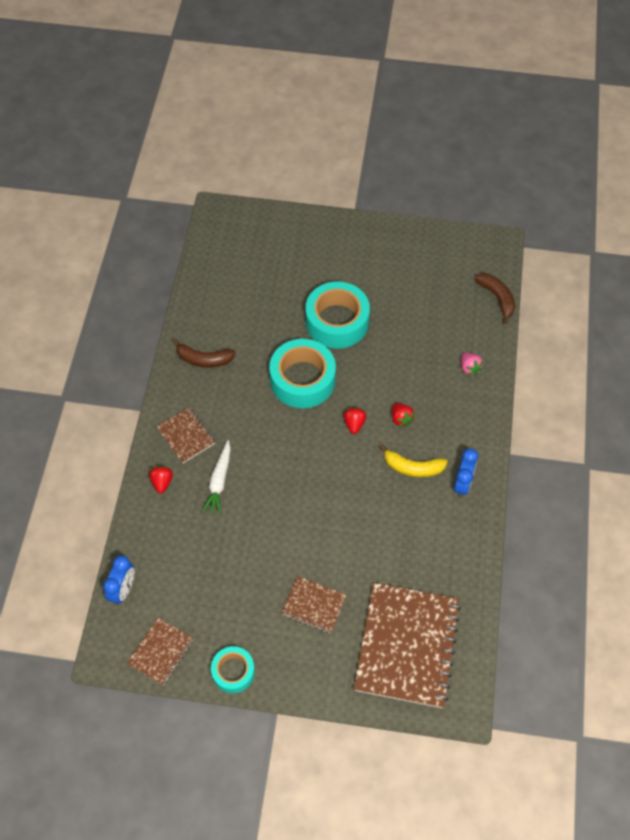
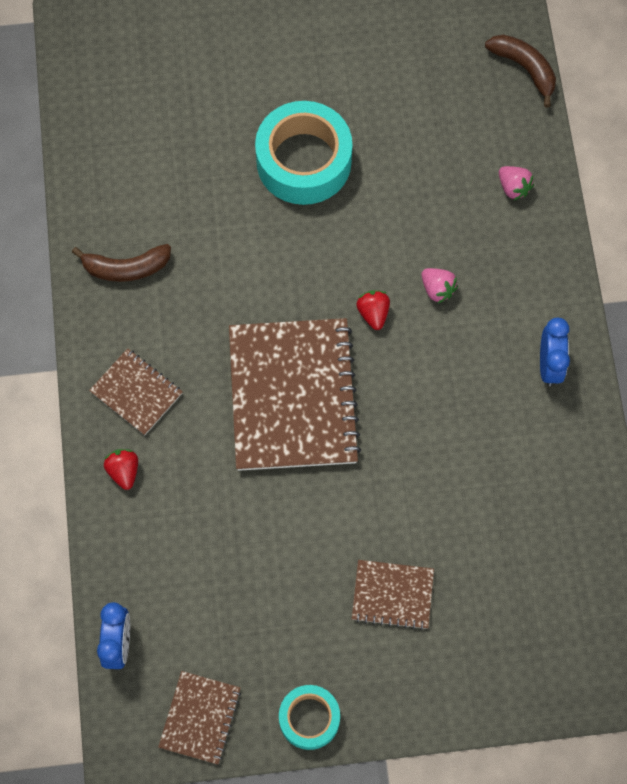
camera: 15 degrees left, 10 degrees up
(219, 481) = (205, 448): white carrot -> none
(302, 380) = (280, 264): turquoise tape -> none
(401, 419) = (437, 289): red strawberry -> pink strawberry
(407, 645) = (535, 618): brown notebook -> brown notebook (292, 396)
(413, 467) = (474, 358): yellow banana -> none

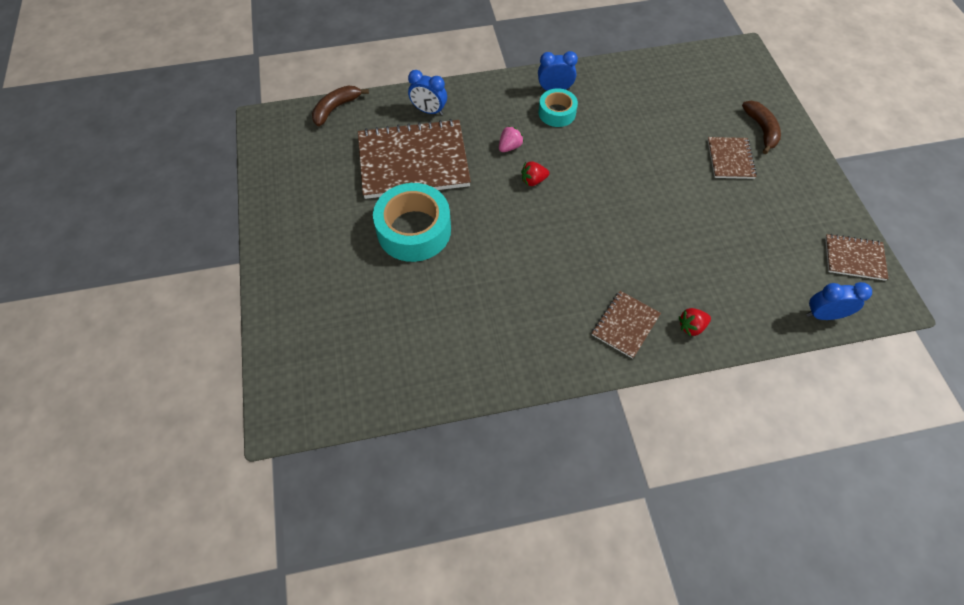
camera: 95 degrees left, 10 degrees down
(126, 268) = (519, 345): brown banana -> brown banana (761, 129)
(292, 396) = (605, 223): brown notebook -> brown notebook (413, 161)
(309, 718) = (828, 197): turquoise tape -> turquoise tape (557, 113)
(513, 187) = (429, 111): pink strawberry -> blue clock

